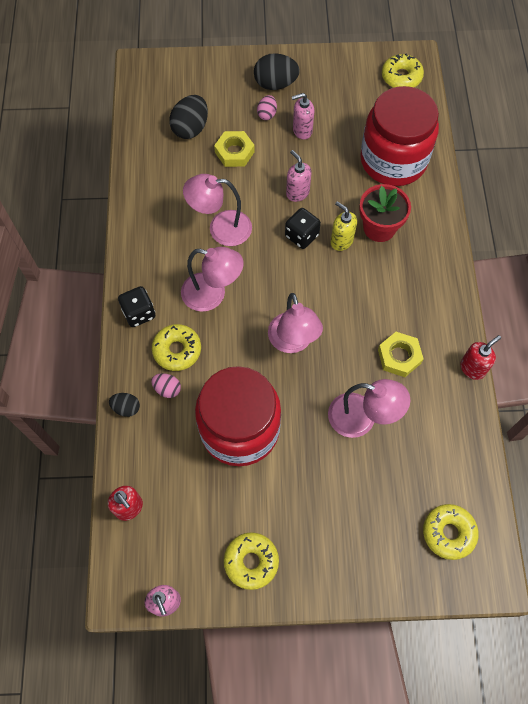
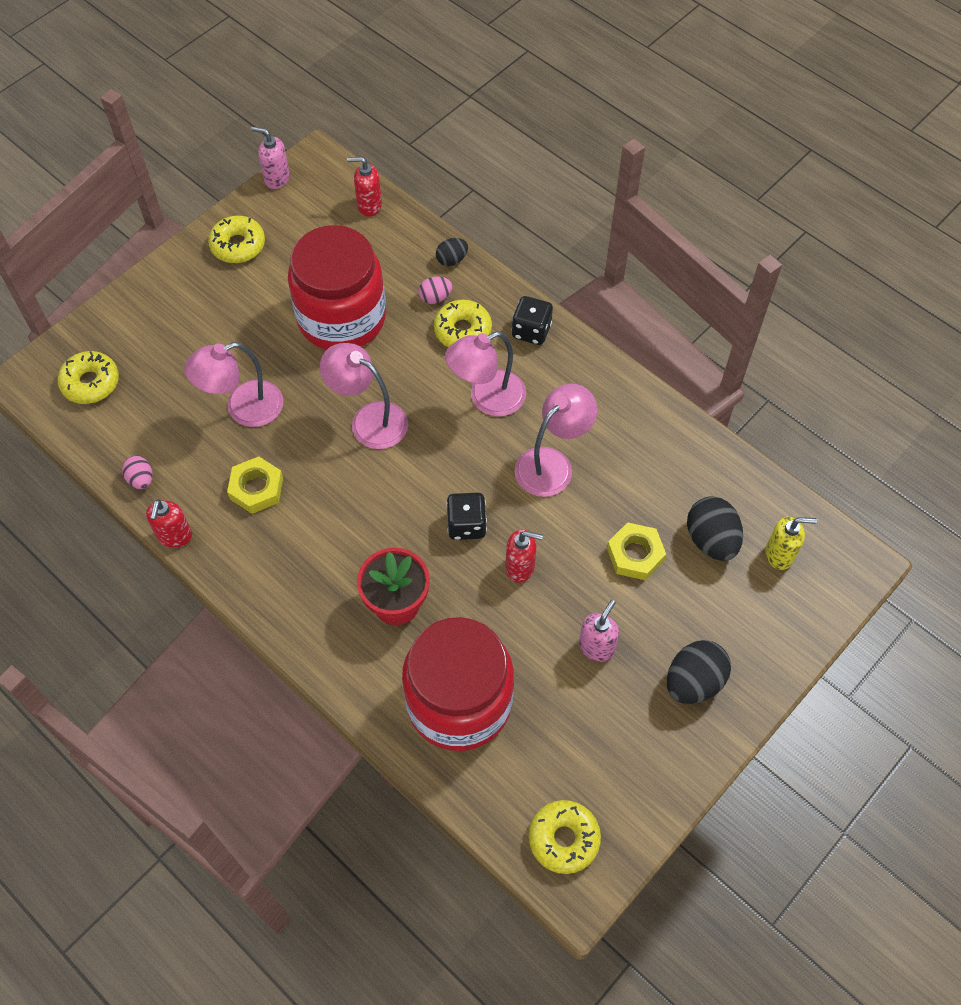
camera: 135 degrees right, 5 degrees down
(267, 114) = (656, 632): pink egg -> pink egg (141, 479)
(297, 193) = (520, 567): pink soap dispenser -> red soap dispenser
(341, 241) = (421, 554): yellow soap dispenser -> yellow soap dispenser (779, 554)

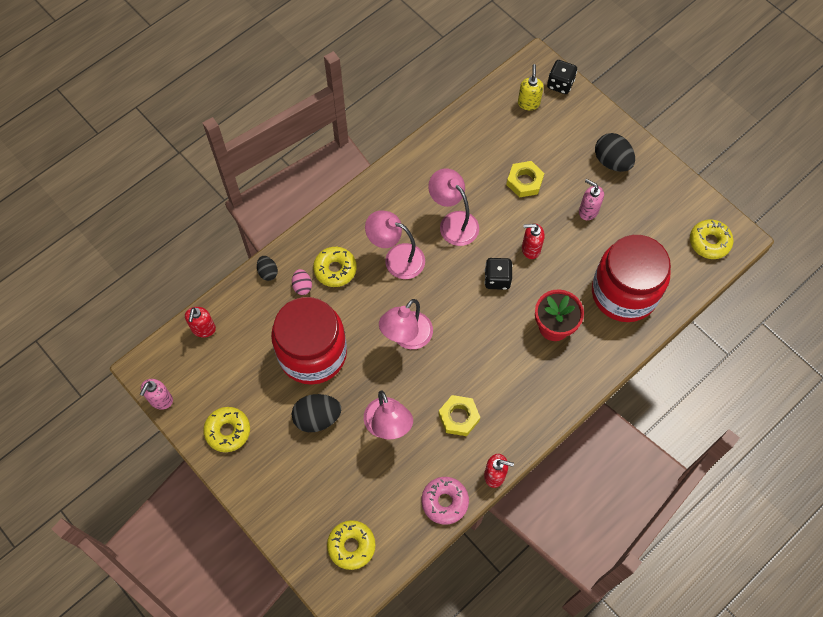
camera: 85 degrees left, 5 degrees up
(141, 479) = (444, 502): pink egg -> pink donut
(487, 398) = (396, 258): pink lamp -> pink lamp turned 135 degrees clockwise
(520, 567) = (530, 249): red soap dispenser -> red soap dispenser turned 105 degrees counterclockwise
(531, 331) = (341, 224): black dice -> black dice (560, 84)
(711, 540) = (516, 138): black egg -> black egg (317, 418)

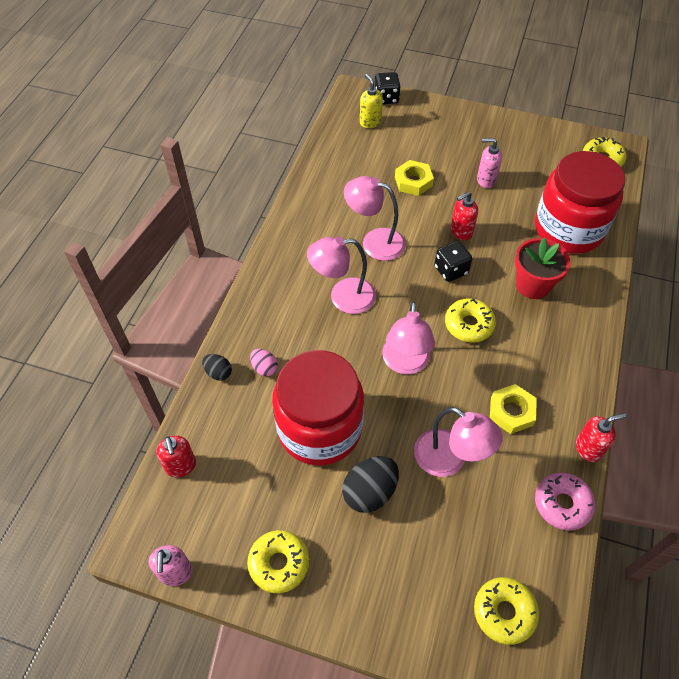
camera: 30 degrees left, 10 degrees down
(335, 269) = (288, 336): yellow donut -> yellow donut (469, 325)
(612, 161) = (474, 135): black egg -> none

